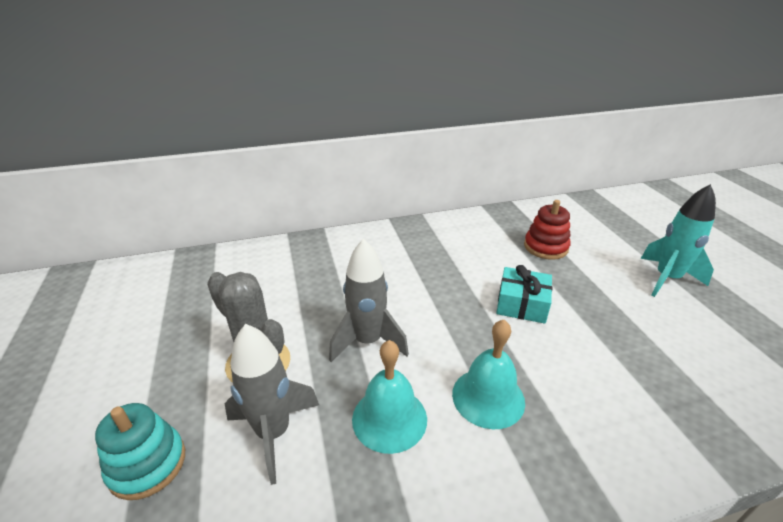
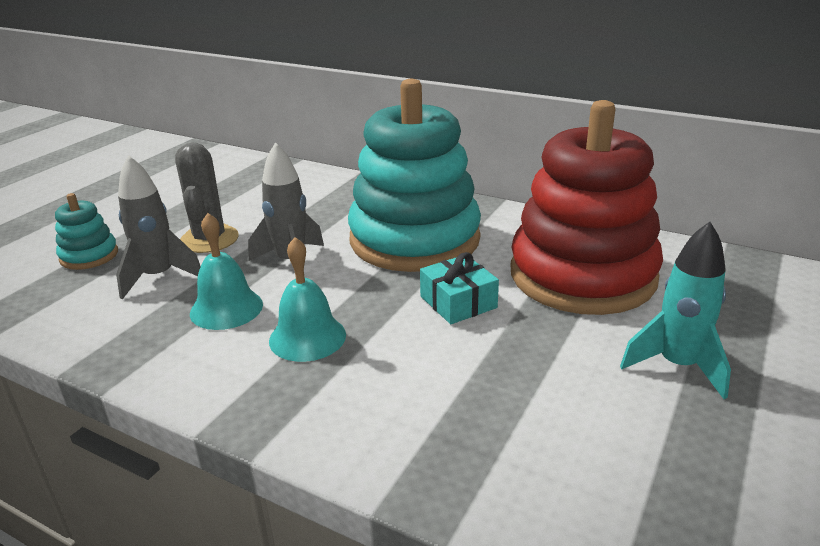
camera: 45 degrees right, 5 degrees down
(420, 272) = (414, 239): none -> turquoise stacking toy
(545, 247) = (582, 275): red stacking toy -> red stacking toy, size x2.39

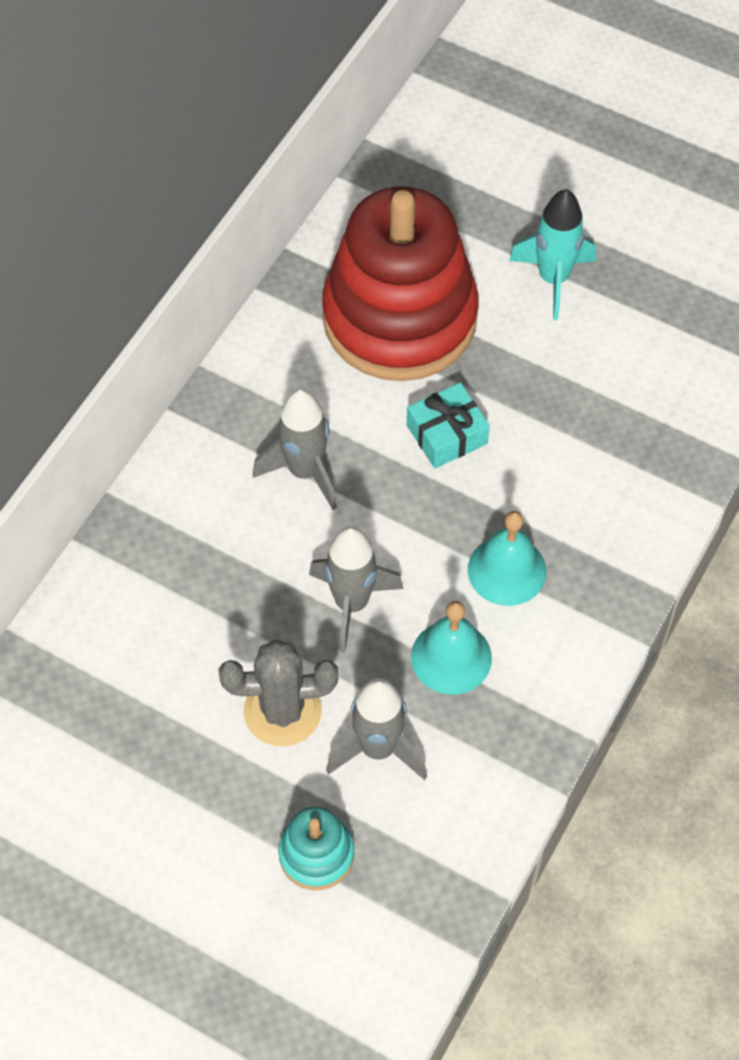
camera: 90 degrees left, 30 degrees up
(414, 239) = (305, 471): turquoise stacking toy -> grey rocket

